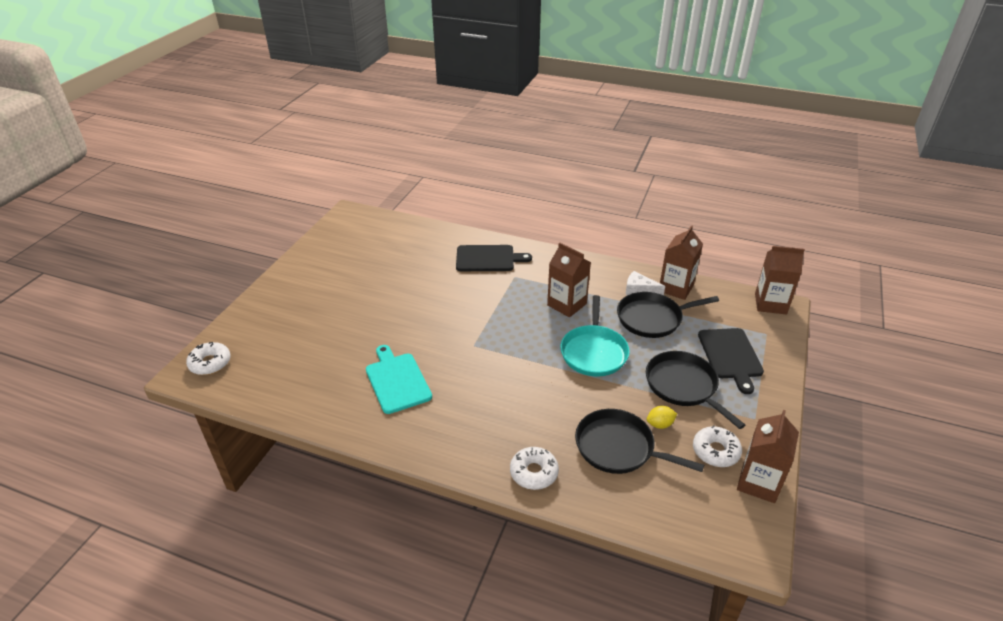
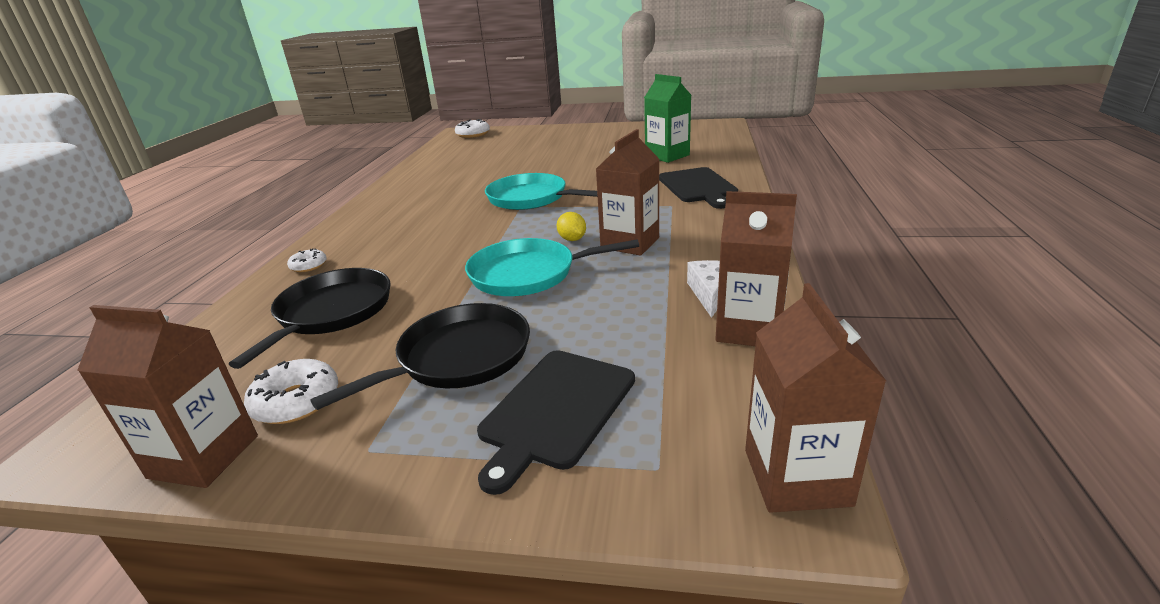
camera: 80 degrees right, 10 degrees down
(397, 381) = (457, 187): turquoise cutting board -> none
(409, 256) = (667, 156): none -> green carton
(458, 338) = (531, 198): none -> turquoise pan
(534, 472) = (308, 266): white donut -> white donut, size x0.62
(652, 318) = (634, 313): black pan -> none
(660, 424) = (370, 341): yellow lemon -> yellow lemon (572, 239)
(730, 356) = (555, 410): black cutting board -> black cutting board turned 45 degrees counterclockwise

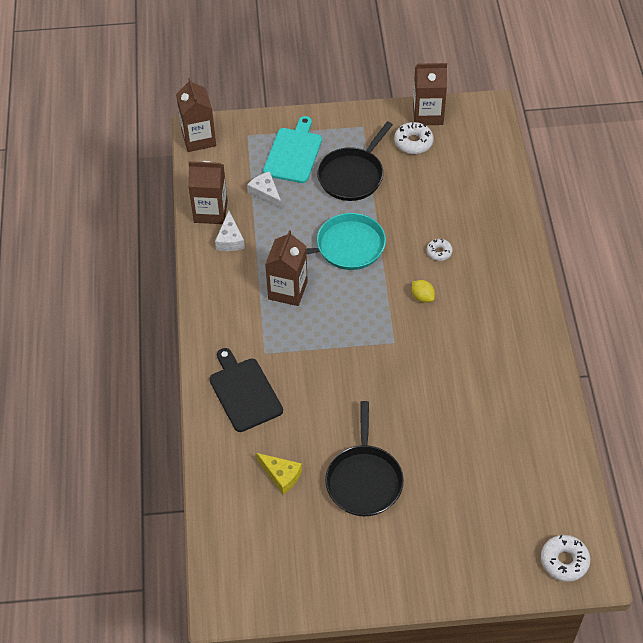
camera: 165 degrees right, 25 degrees up
(308, 266) = (508, 241): white donut -> white donut (439, 252)
(331, 313) = (448, 198): black pan -> black pan (364, 480)
(531, 198) = (392, 359): turquoise pan -> none
(555, 410) = (293, 153): black cutting board -> turquoise cutting board
(572, 239) = (331, 292): yellow lemon -> yellow lemon (422, 297)
(637, 346) = (265, 193): none -> white cheese
(667, 156) = (281, 475): green carton -> yellow cheese

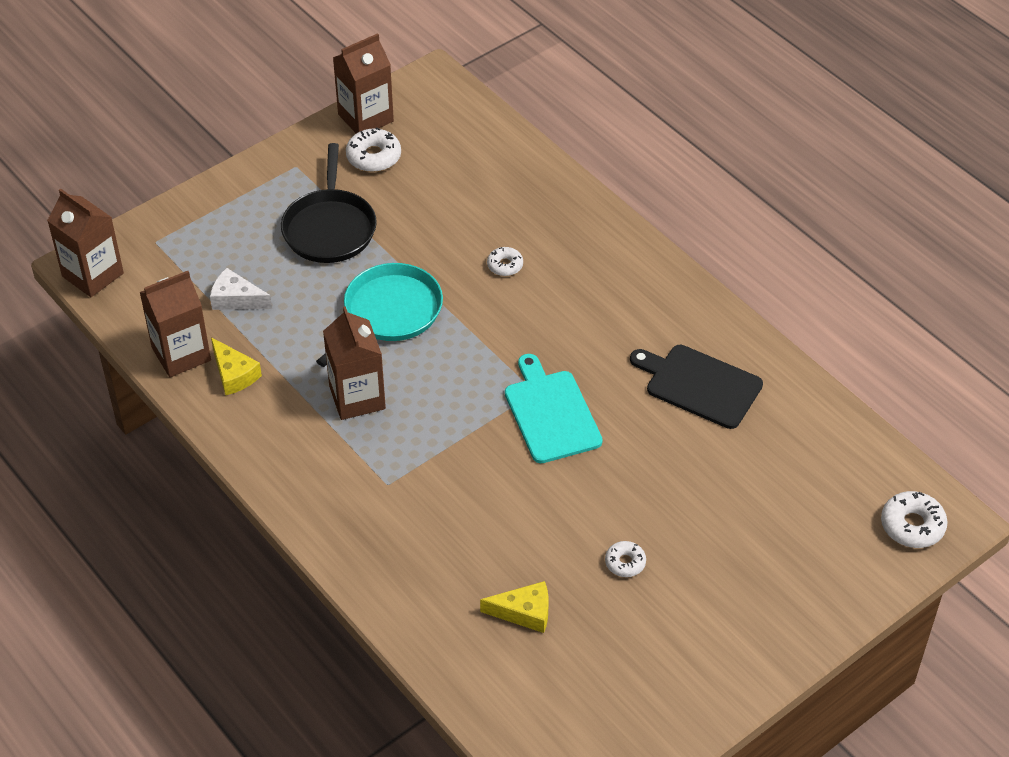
camera: 35 degrees left, 5 degrees down
(230, 239) = (234, 374): white cheese -> yellow cheese
(244, 392) = (400, 542): black cutting board -> black cutting board (699, 385)
(293, 153) = (233, 236): turquoise cutting board -> turquoise cutting board (551, 413)
(364, 480) = (625, 563): black pan -> white donut
(422, 297) = (526, 325): yellow lemon -> none

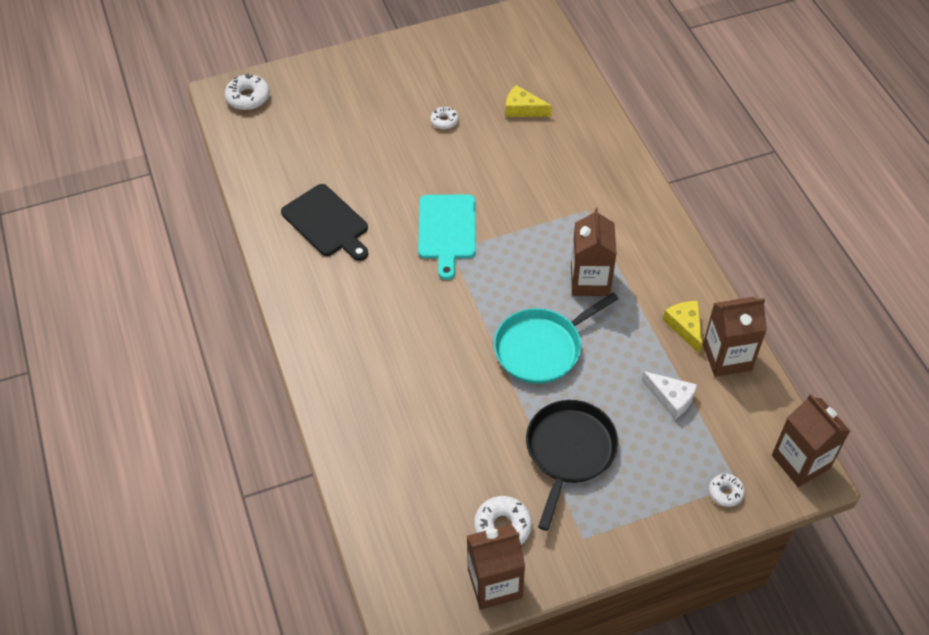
camera: 160 degrees left, 5 degrees up
(505, 265) = (427, 366): white donut -> white donut (725, 492)

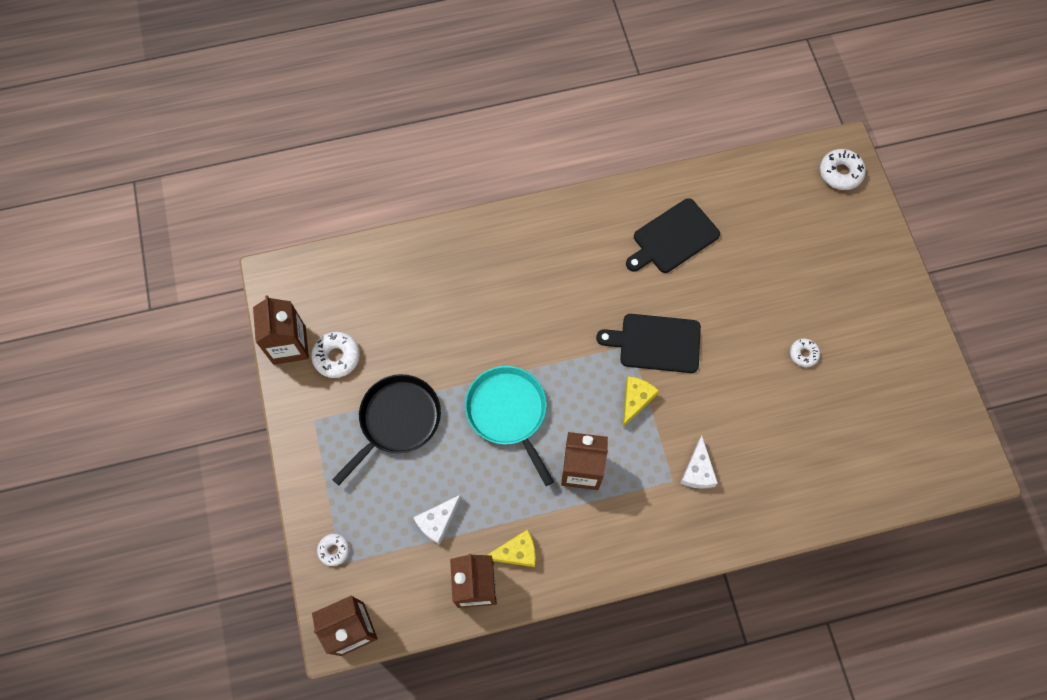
camera: 95 degrees right, 15 degrees up
(447, 230) = (656, 343): turquoise cutting board -> black cutting board
(522, 109) = (820, 436): yellow cheese -> yellow cheese (635, 400)
(569, 451) = (397, 421): black pan -> black pan turned 75 degrees counterclockwise
(572, 192) = (697, 470): none -> white cheese

